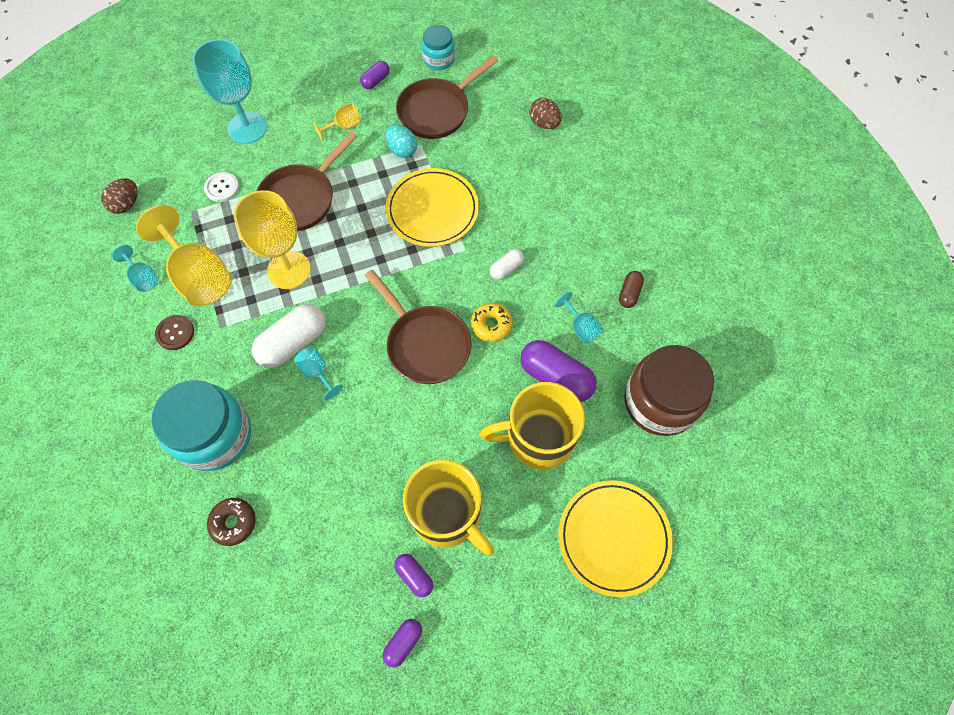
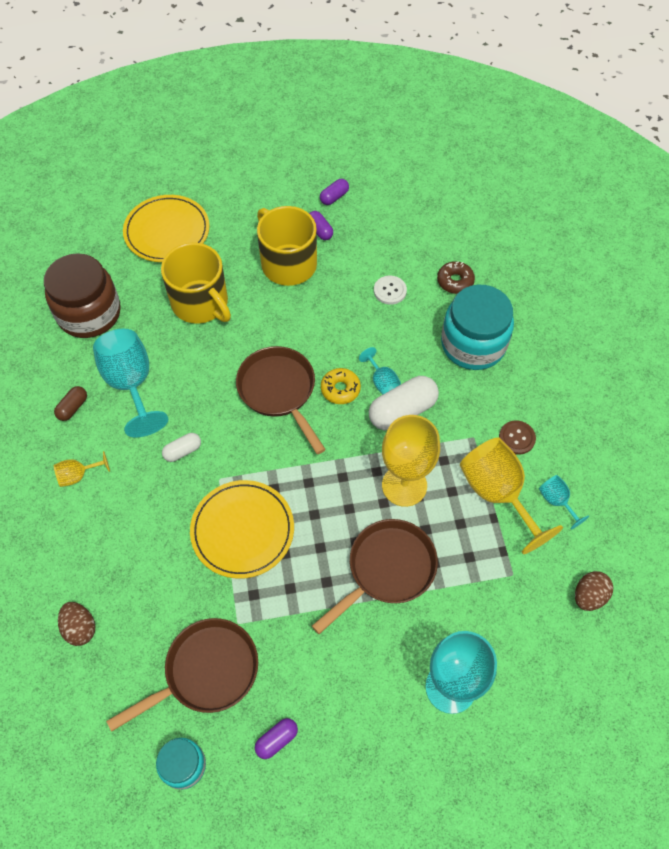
camera: 170 degrees left, 5 degrees down
(222, 188) = (479, 600): white button -> white button (390, 291)
(344, 126) = (327, 667): yellow goblet -> yellow goblet (78, 475)
(402, 150) = (261, 618): turquoise egg -> none
(491, 325) = (213, 399): yellow donut -> yellow donut (340, 389)
(538, 437) = (201, 303): yellow mug -> yellow mug turned 45 degrees clockwise
(556, 377) = (170, 345): purple capsule -> none
(581, 327) = (131, 384): turquoise goblet -> turquoise goblet, size x2.10

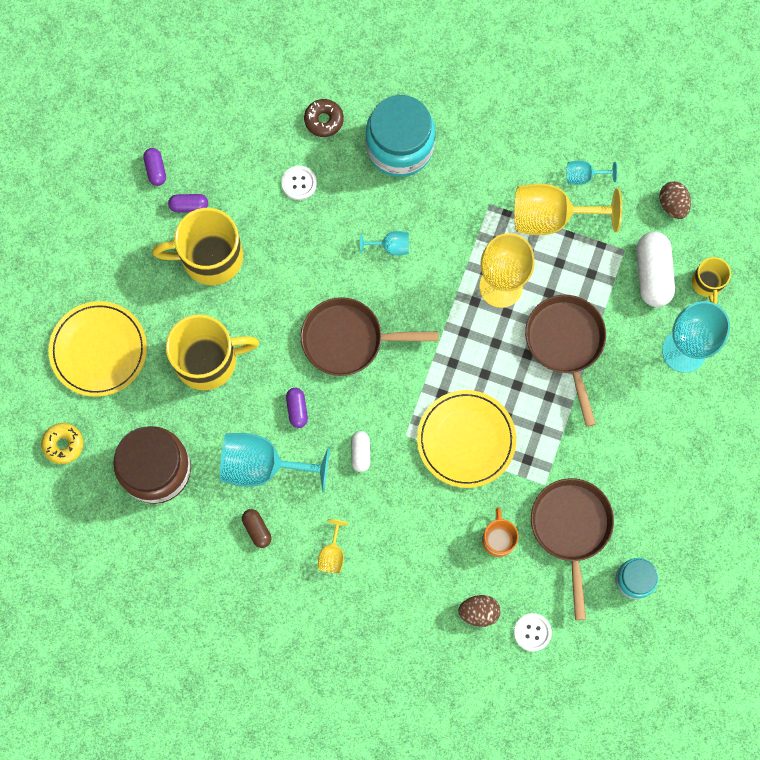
camera: 60 degrees left, 15 degrees up
(82, 690) = (532, 632): none -> white button
(161, 608) = (498, 539): none -> orange mug
(276, 740) = (652, 501): purple capsule -> purple capsule (297, 409)
(340, 389) = (377, 286): yellow donut -> yellow donut (63, 444)
(402, 411) = (430, 247): white capsule -> white capsule (652, 274)
(516, 438) = (510, 170): brown button -> none
(535, 673) = (707, 283): none -> yellow mug

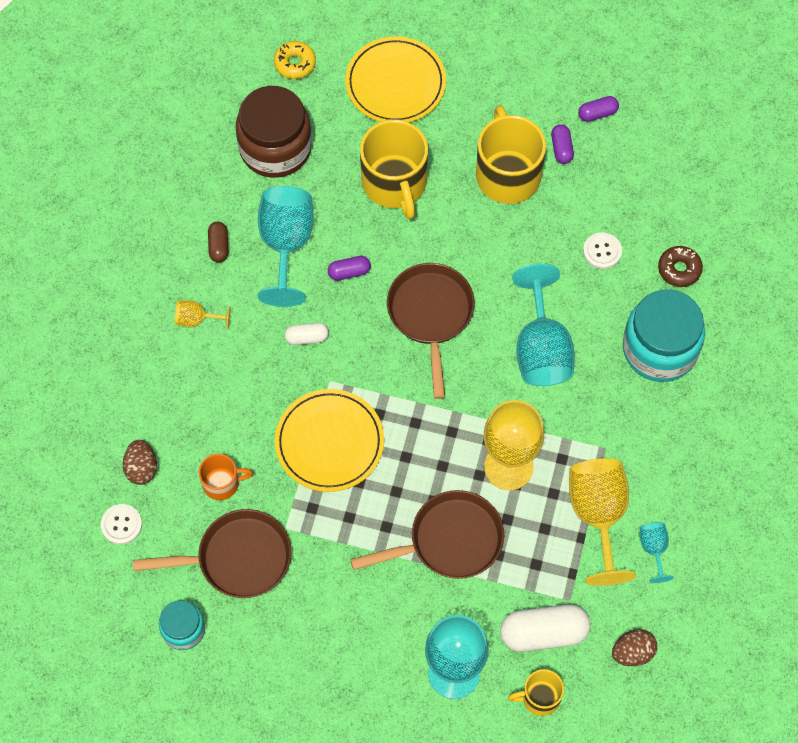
camera: 85 degrees right, 10 degrees down
(257, 529) = (219, 246): brown capsule -> brown capsule turned 60 degrees counterclockwise
(391, 246) = (541, 349): turquoise goblet -> turquoise goblet, size x2.10

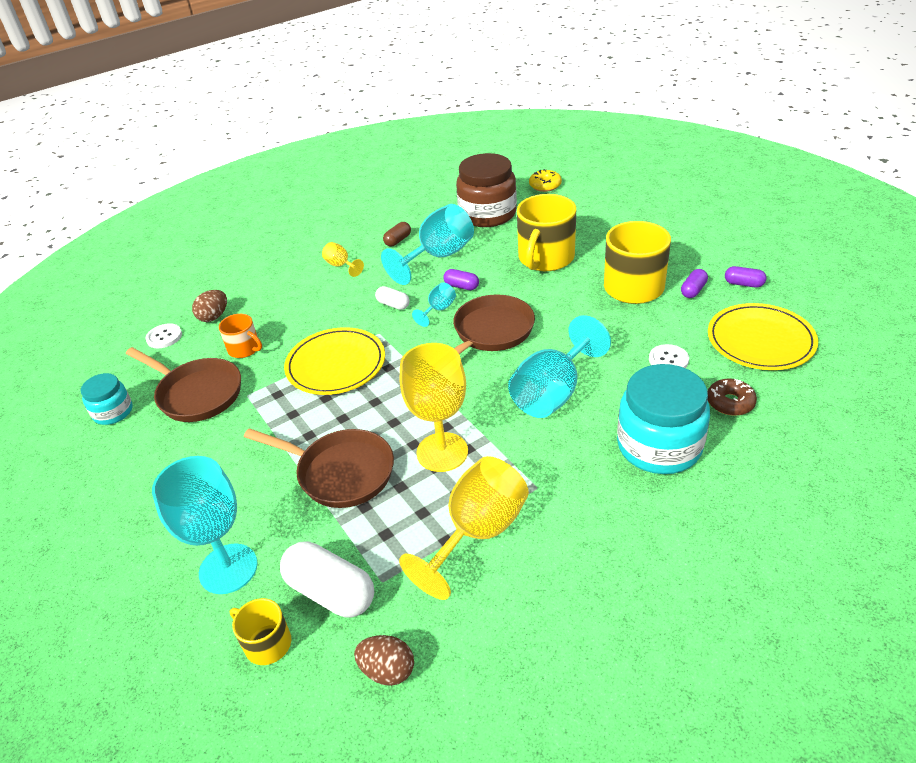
camera: 45 degrees right, 25 degrees down
(395, 83) = (601, 215): yellow plate -> yellow plate (760, 340)
(654, 549) = (501, 594): turquoise goblet -> turquoise goblet (438, 310)

